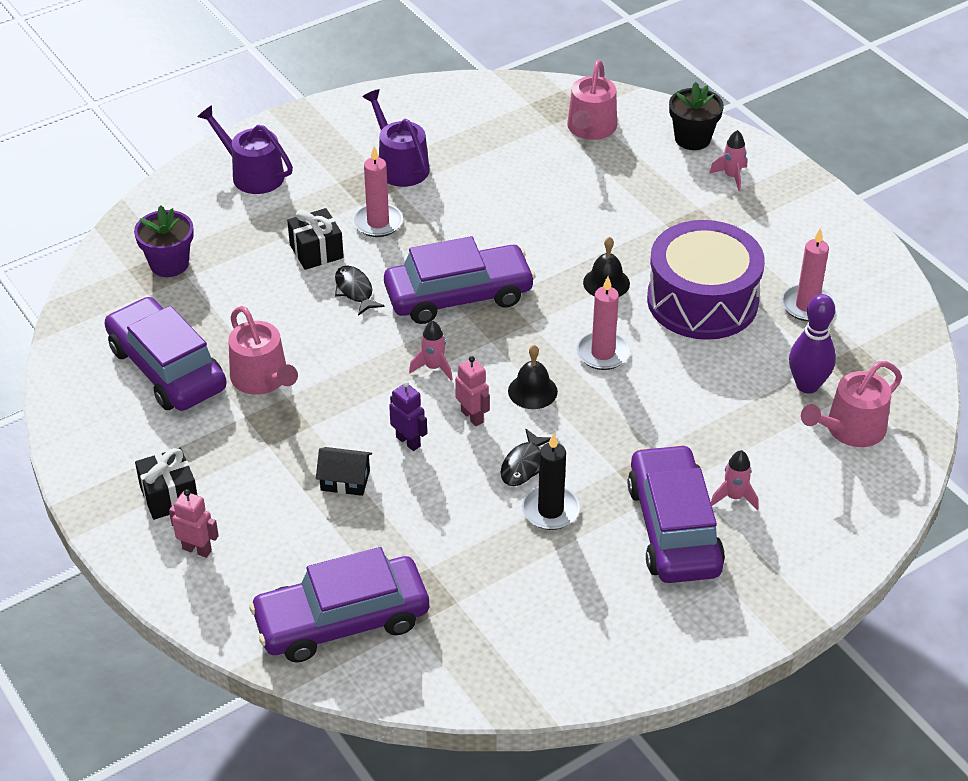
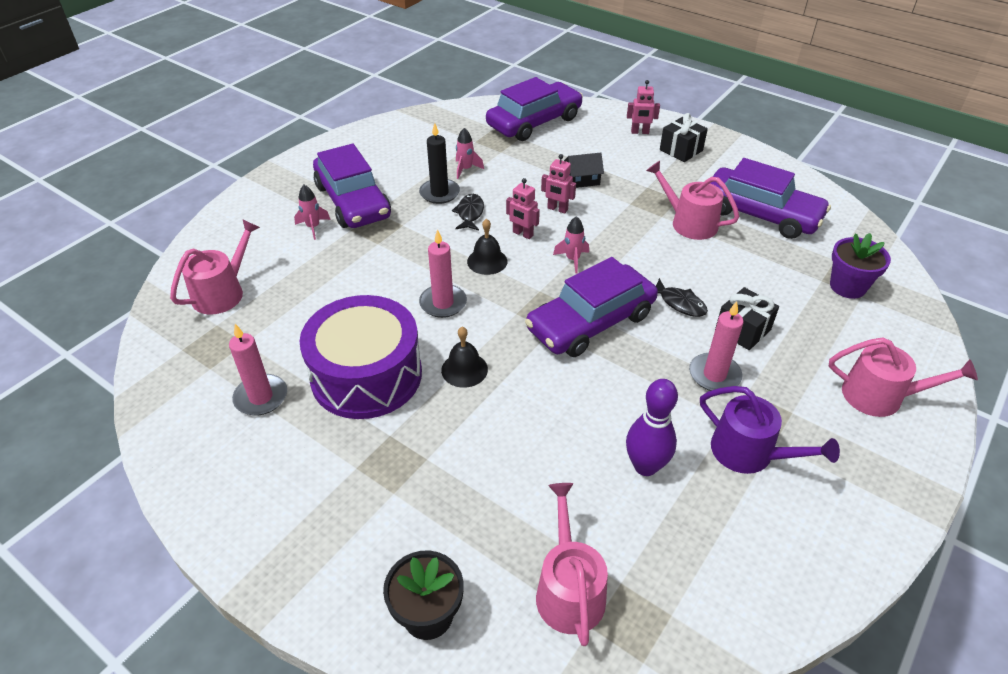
camera: 160 degrees right, 0 degrees up
(252, 174) = (880, 396): purple watering can -> pink watering can
(408, 441) = (557, 209): purple robot -> pink robot
(731, 177) = (363, 557): pink rocket -> pink rocket (466, 169)
(807, 385) = (259, 319): purple bowling pin -> purple bowling pin (645, 466)

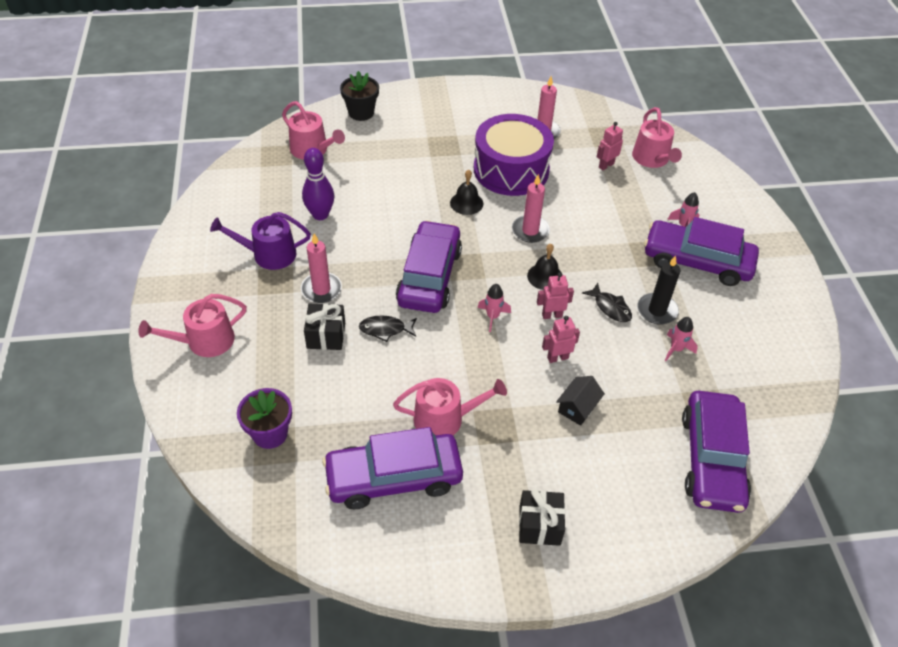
camera: 135 degrees right, 5 degrees up
(640, 132) = (605, 526): pink robot -> pink robot (606, 165)

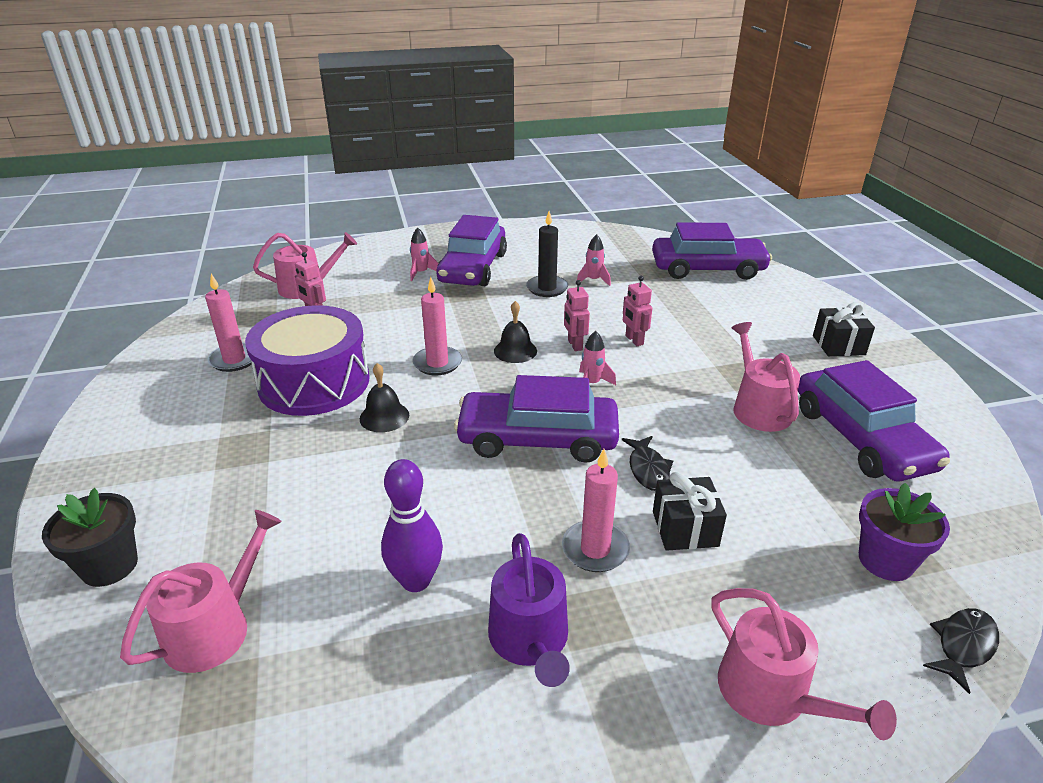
camera: 95 degrees left, 15 degrees down
(578, 407) = (692, 328): black house -> none
(610, 307) = (551, 312): black fish -> black fish (963, 646)

